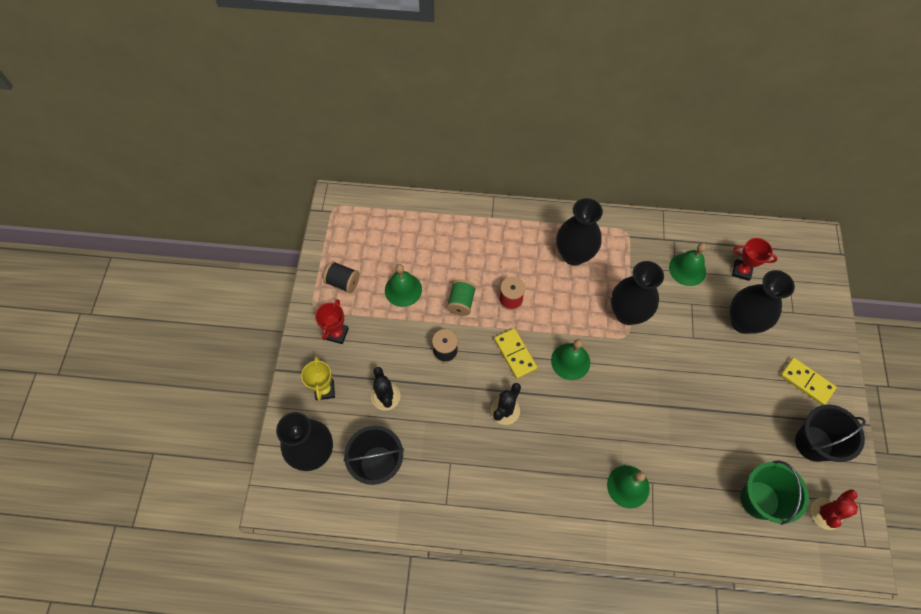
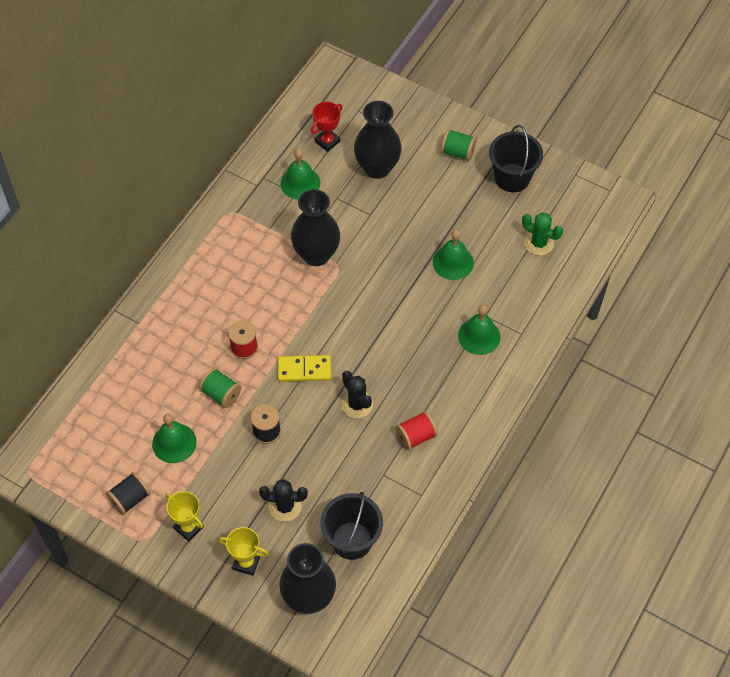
camera: 65 degrees left, 5 degrees down
(337, 334) = (188, 527): red trophy -> yellow trophy
(499, 474) = (416, 436): none -> red spool
(570, 361) = (338, 326): green bell -> green bell (453, 262)
(574, 255) = (228, 269): black vase -> none
(759, 499) = (538, 243): green bucket -> green cactus
(806, 382) = (457, 152): yellow domino -> green spool
(826, 513) = (572, 202): red cactus -> none

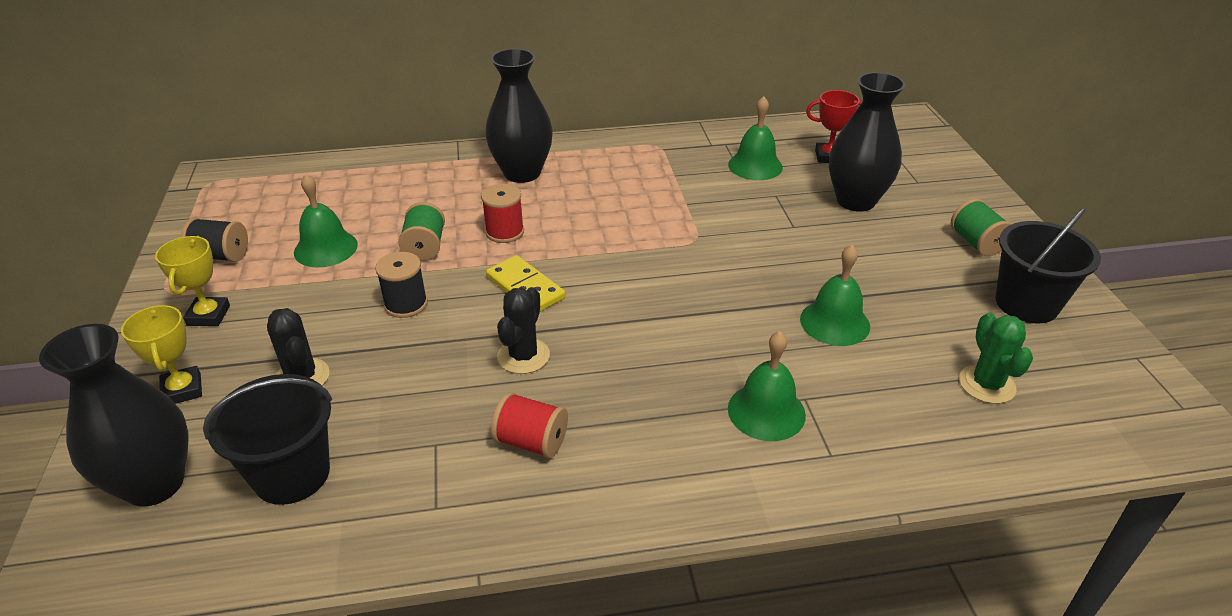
camera: 50 degrees right, 20 degrees down
(316, 255) = (687, 218): black vase -> black vase (522, 173)

